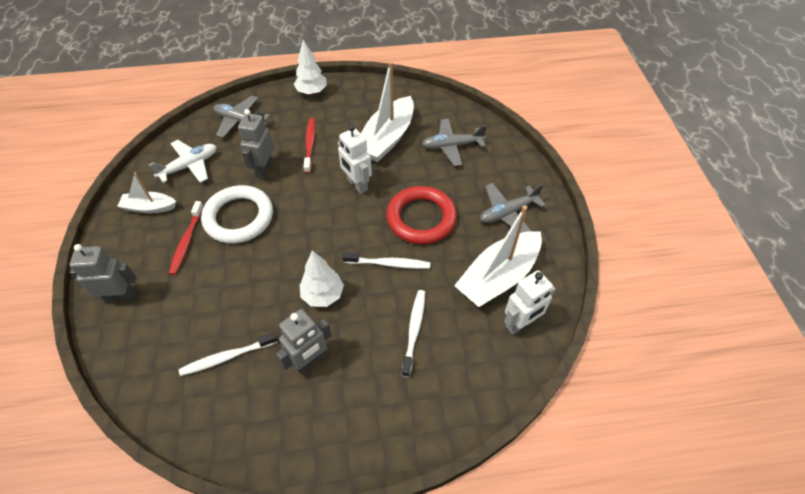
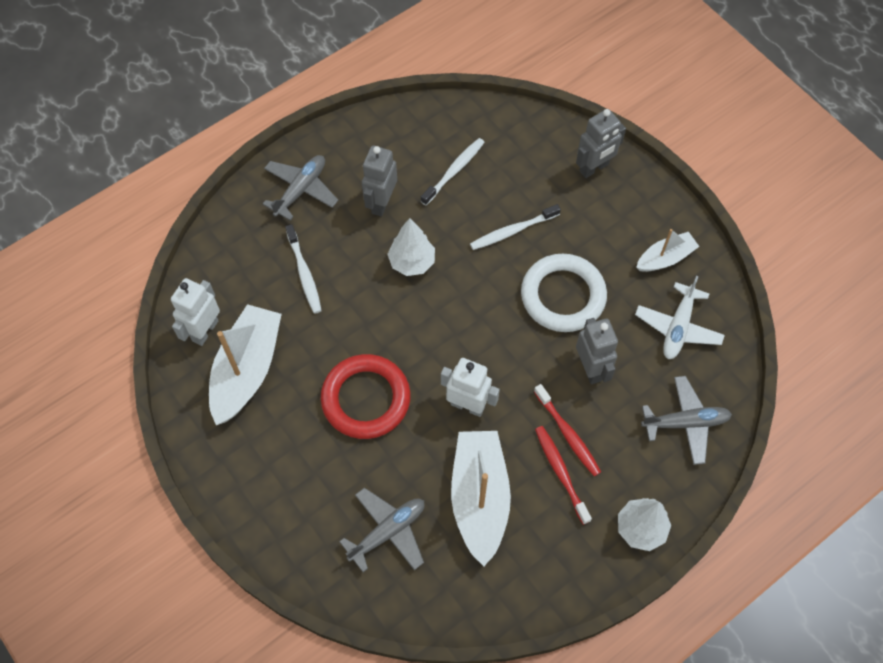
camera: 150 degrees right, 10 degrees up
(187, 241) = (589, 244): red toothbrush -> red toothbrush (560, 473)
(389, 264) = (368, 326): white toothbrush -> white toothbrush (512, 231)
(508, 213) = (269, 460): grey plane -> grey plane (301, 190)

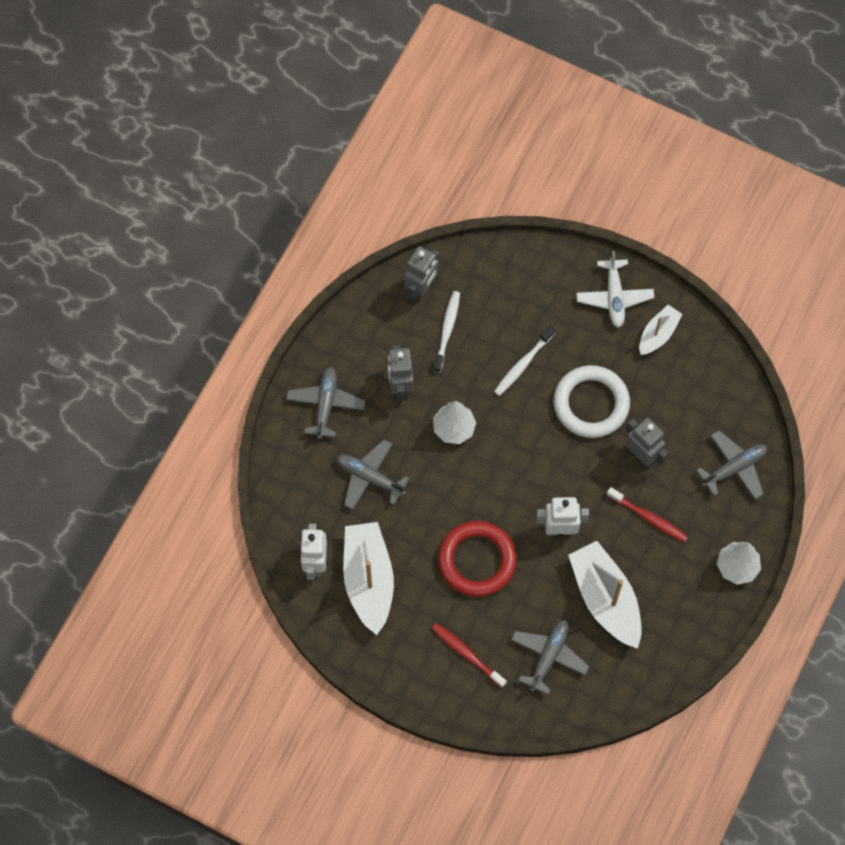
camera: 25 degrees left, 5 degrees up
(304, 273) = (370, 477): white toothbrush -> grey plane
(560, 473) = (657, 551): red toothbrush -> red toothbrush (467, 654)
(594, 168) = (563, 277): grey robot -> grey robot (421, 289)
(678, 327) = (694, 390): white plane -> white plane (614, 297)

